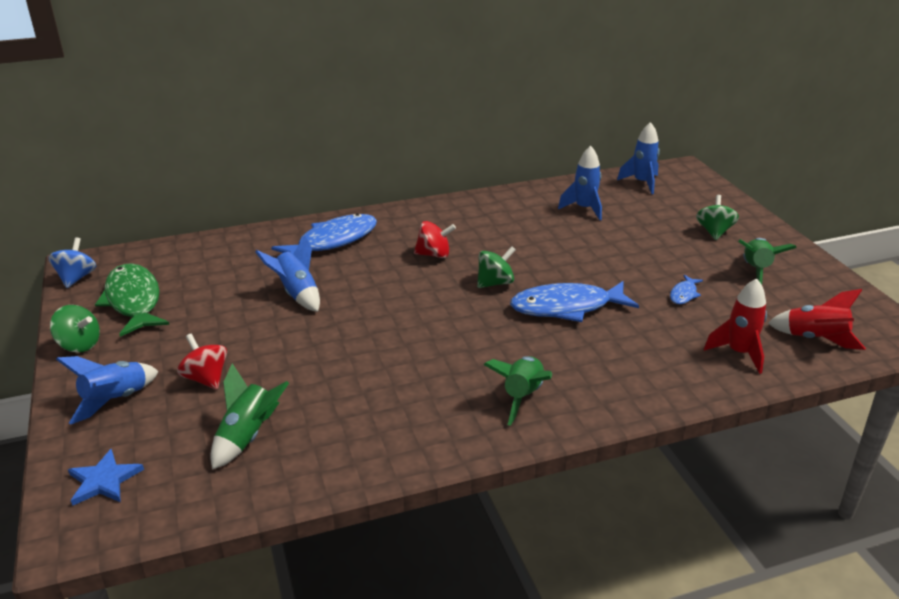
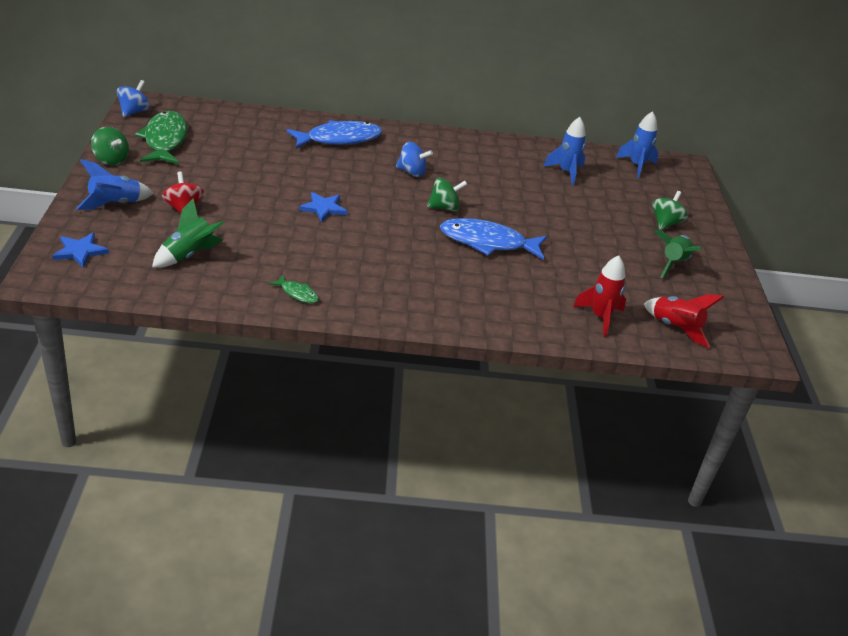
camera: 15 degrees right, 5 degrees up
(297, 294) = (285, 170): blue rocket -> none
(368, 325) = (323, 208): none -> blue star
(408, 440) = (297, 293): none -> green fish
(434, 254) = (412, 172): red spinning top -> blue spinning top
(522, 396) = (402, 292): green rocket -> none
(684, 294) = (593, 262): blue fish -> none

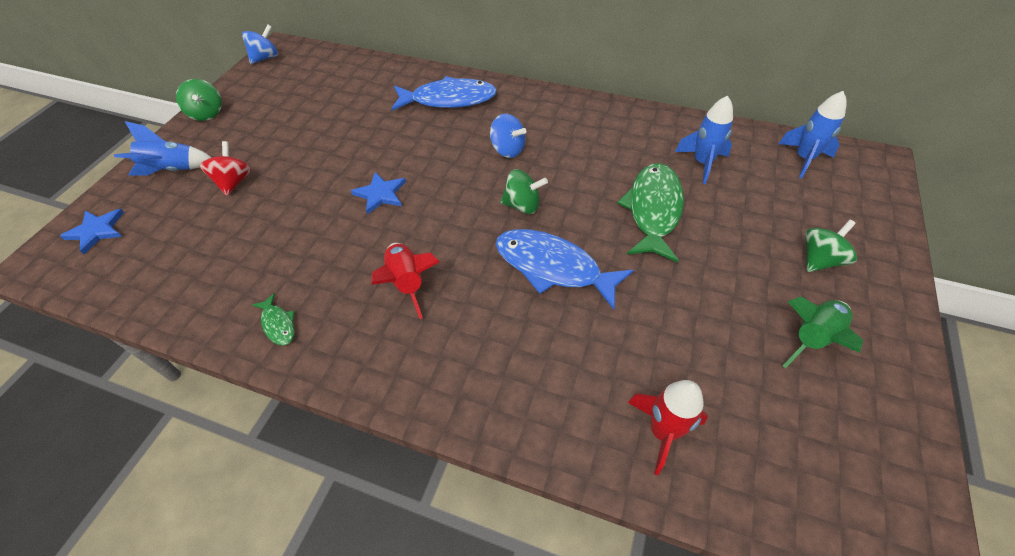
camera: 25 degrees right, 15 degrees up
(165, 140) = (272, 92): green fish -> green fish (653, 210)
(189, 255) = (198, 248): green rocket -> none
(675, 328) = (779, 476): red rocket -> red rocket (407, 283)

